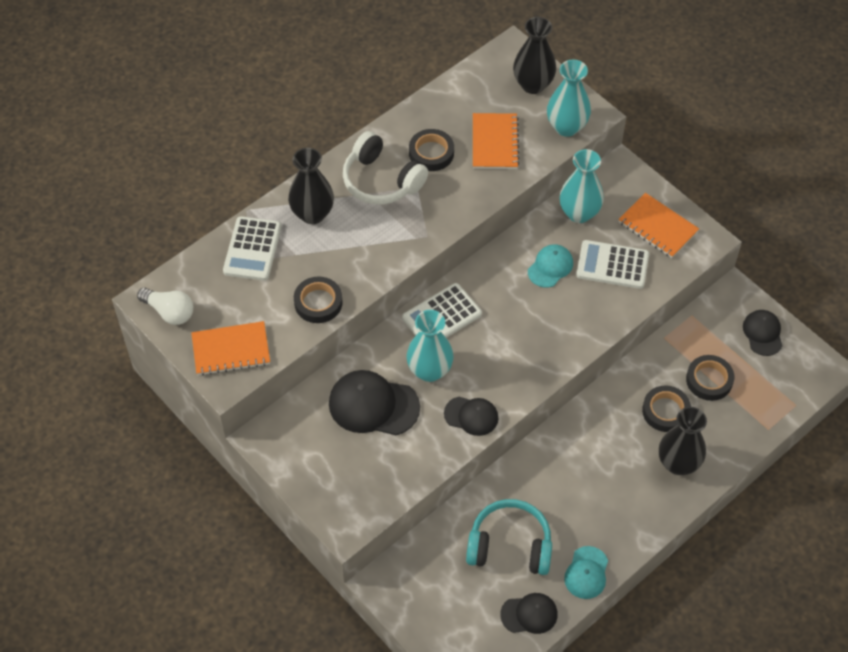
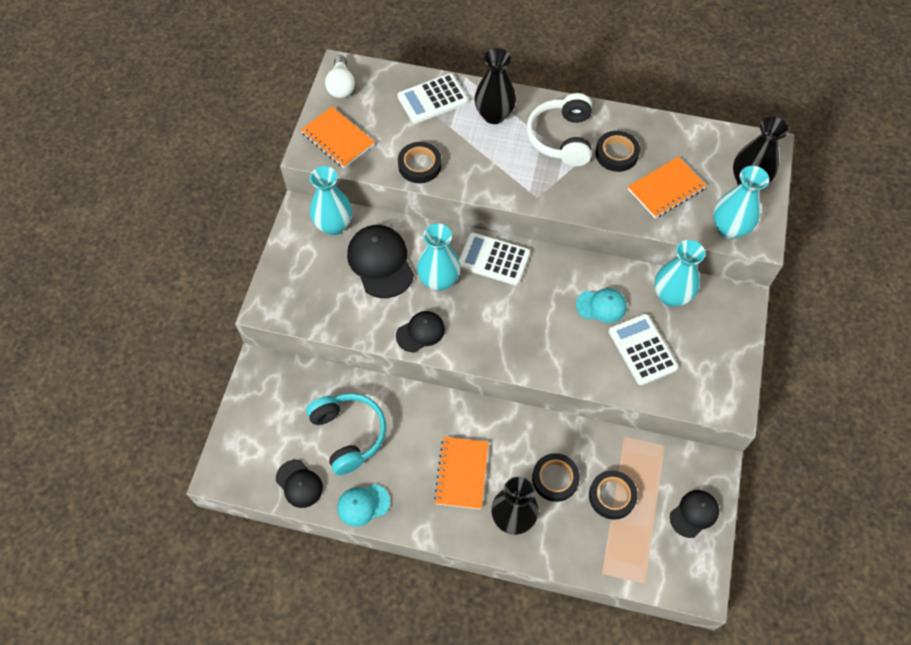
camera: 55 degrees right, 5 degrees up
(301, 420) = (334, 225): none -> turquoise vase
(471, 416) = (420, 332): black cap -> black cap turned 105 degrees counterclockwise
(657, 227) = (710, 361): orange notebook -> orange notebook (461, 473)

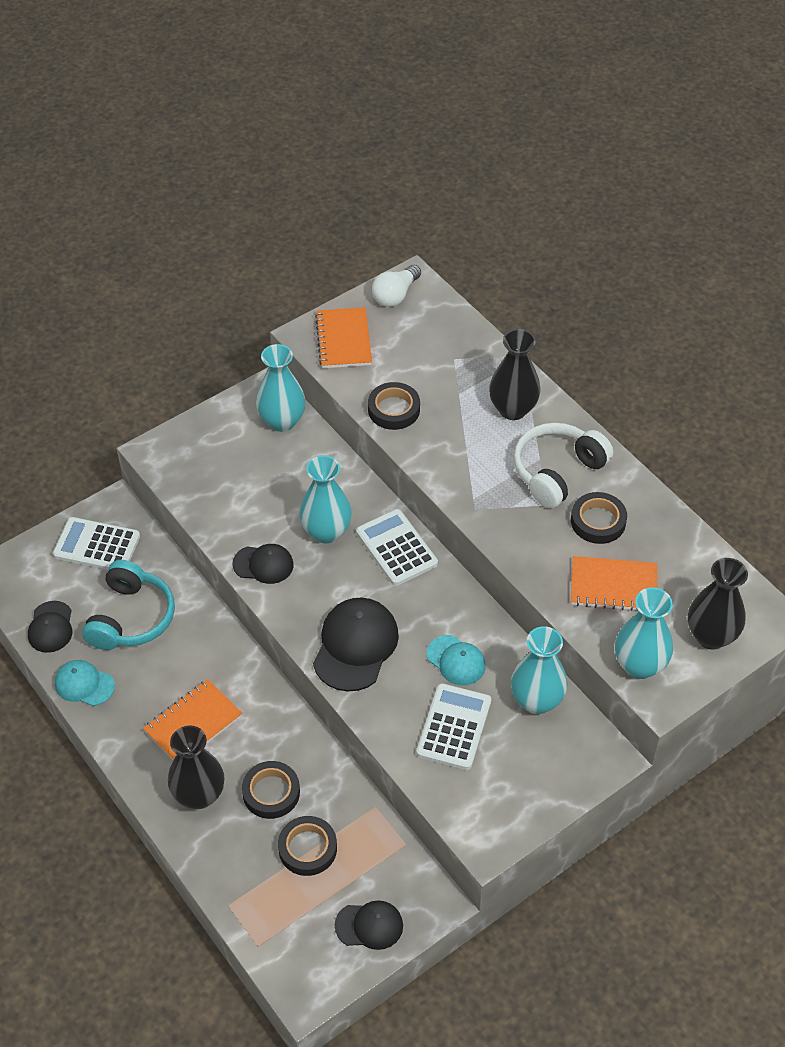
camera: 40 degrees right, 10 degrees down
(380, 262) = (290, 481): black cap -> black cap (355, 646)
(432, 99) = (468, 358): white calculator -> white calculator (97, 545)

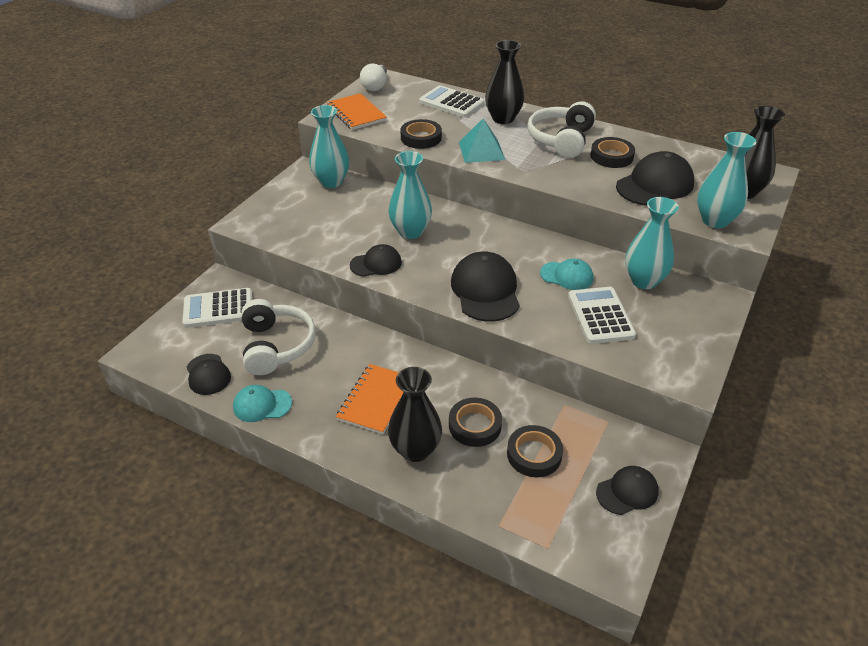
camera: 25 degrees left, 10 degrees down
(131, 618) = (276, 346): turquoise headphones -> white headphones
(396, 548) = (470, 226): white calculator -> white calculator (451, 103)
(450, 456) = (481, 151): none -> turquoise pyramid
(613, 586) = (655, 185): orange notebook -> black cap

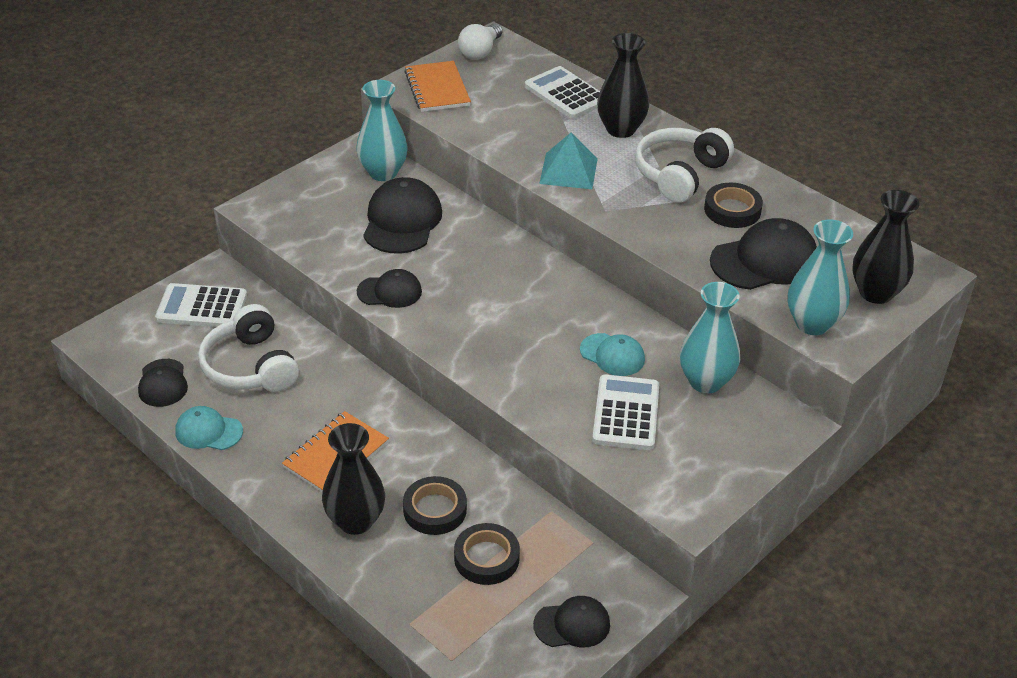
camera: 15 degrees right, 0 degrees up
(276, 346) = (250, 366): white headphones -> white headphones turned 150 degrees clockwise
(410, 232) = (449, 258): turquoise vase -> none
(421, 138) = (501, 138): black tape -> none
(485, 290) = (503, 352): black cap -> black cap (402, 221)

